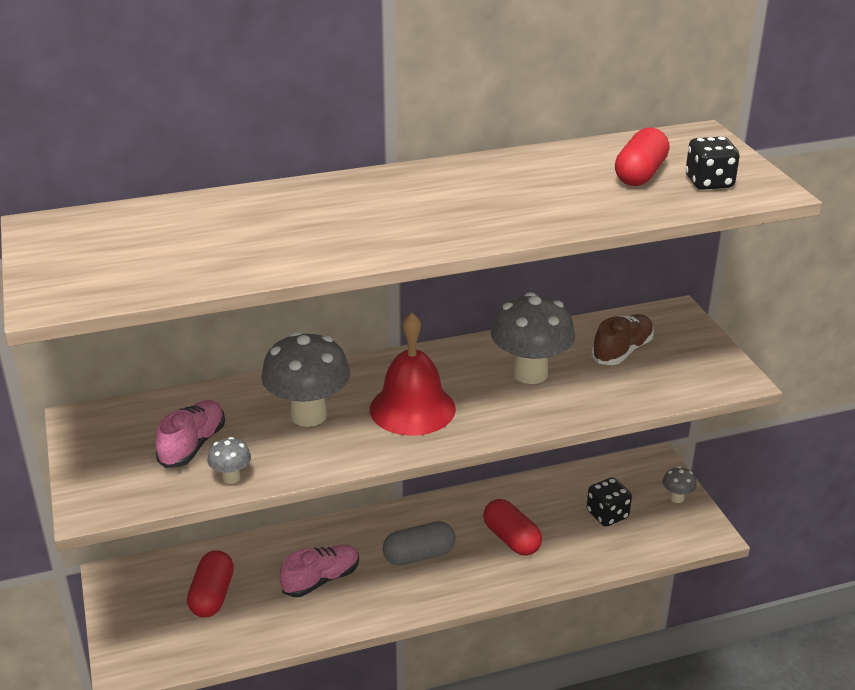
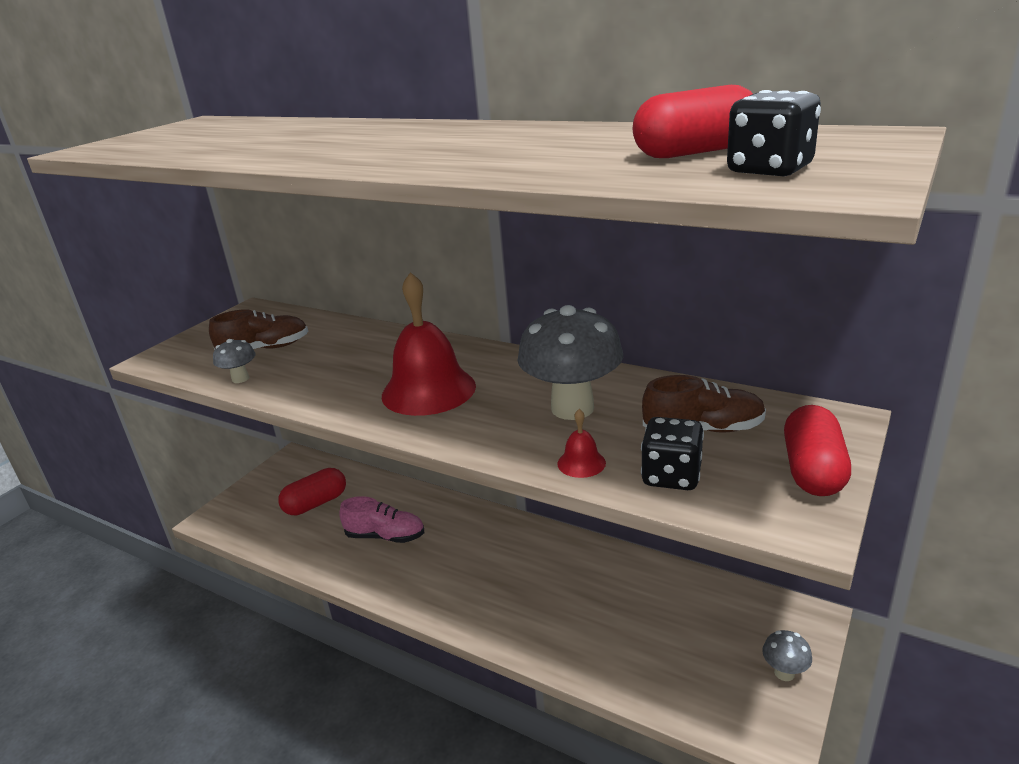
camera: 50 degrees right, 5 degrees down
(193, 445) = (265, 349): pink shoe -> brown shoe
(308, 415) = (357, 362): grey mushroom -> none
(419, 555) = (471, 563): grey capsule -> none
(511, 539) = (559, 600): red capsule -> red capsule (813, 471)
(593, 404) = (581, 463): none -> red bell
(607, 515) = (680, 638): black dice -> black dice (671, 476)

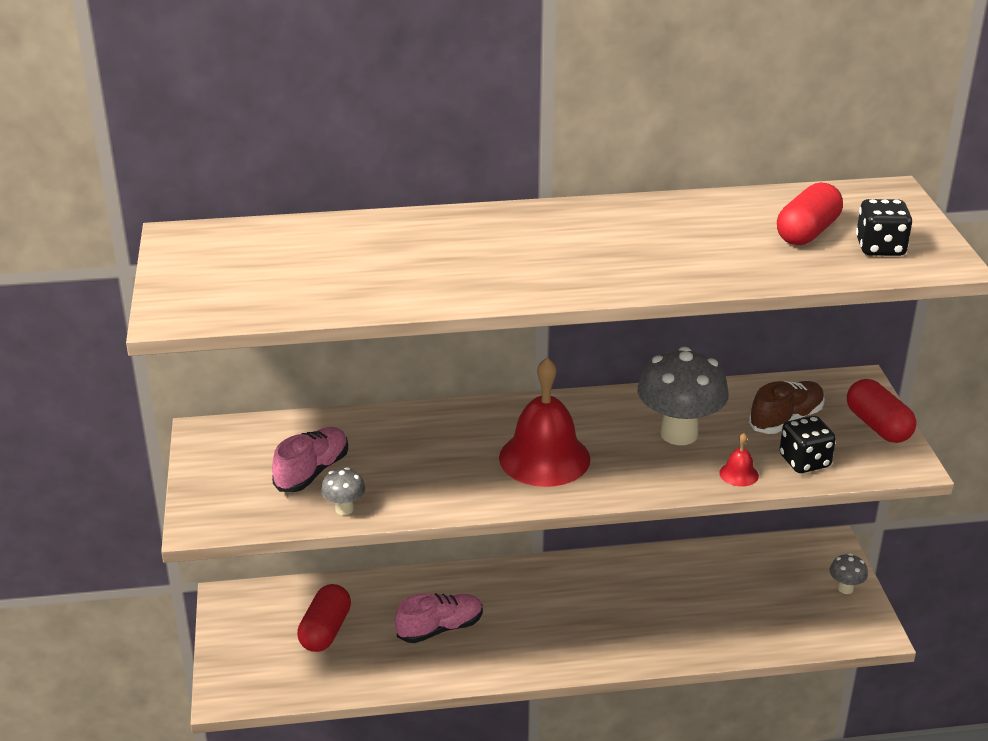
camera: 40 degrees left, 5 degrees up
(265, 349) = (312, 472): brown shoe -> pink shoe

